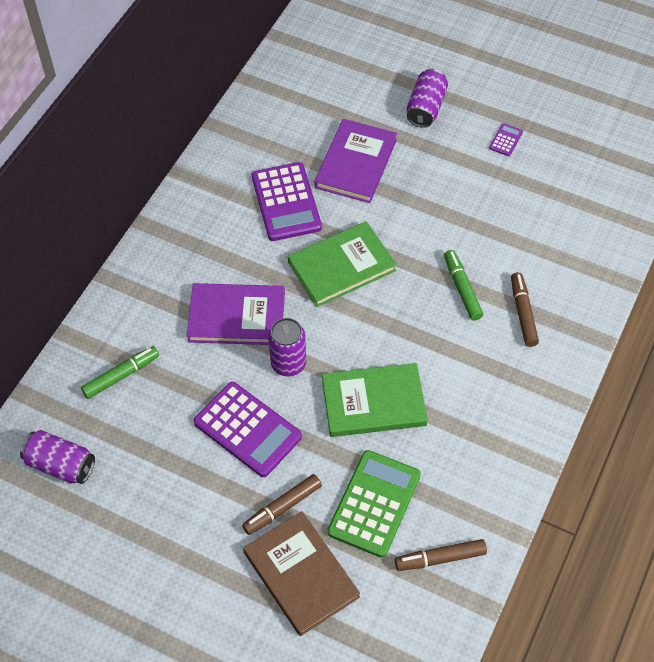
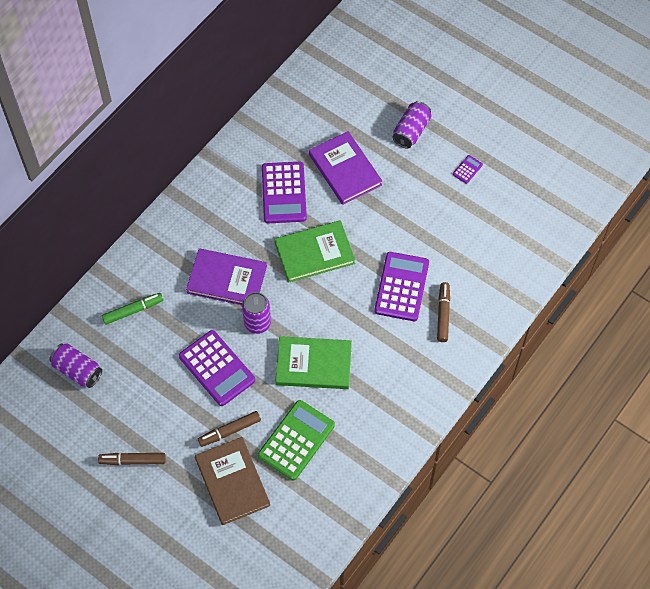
camera: 10 degrees right, 5 degrees up
(356, 163) = (345, 169): purple book -> purple book turned 60 degrees counterclockwise
(440, 558) = (334, 488): brown marker -> brown marker (132, 460)
(462, 288) = (402, 287): green marker -> purple calculator

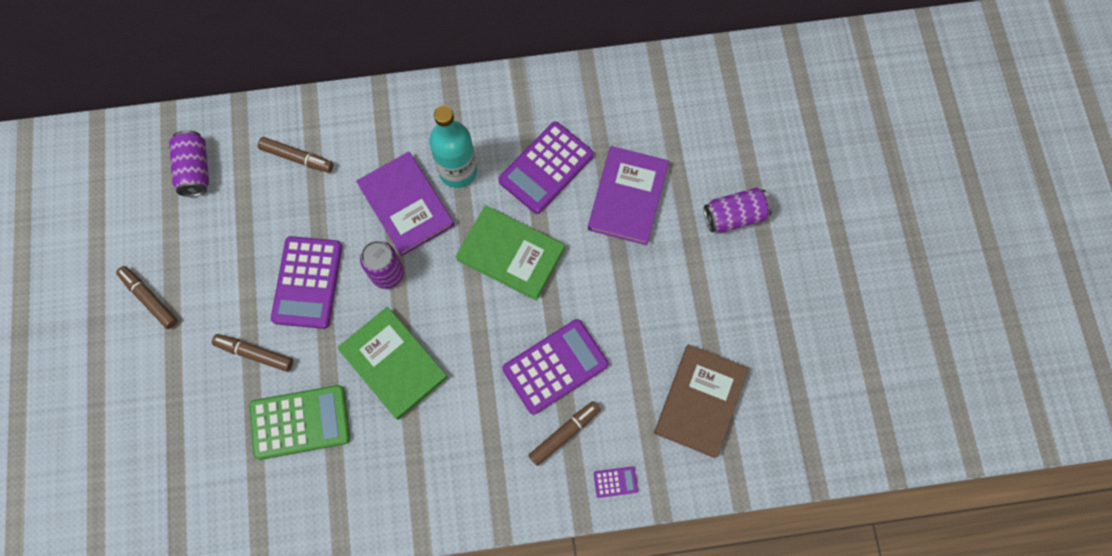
camera: 45 degrees right, 10 degrees up
(133, 310) = (297, 158): green marker -> brown marker
(232, 482) = (206, 405): brown book -> brown book (700, 401)
(236, 237) = (458, 171): none -> turquoise bottle
(467, 169) = (749, 307): purple calculator -> purple calculator (615, 482)

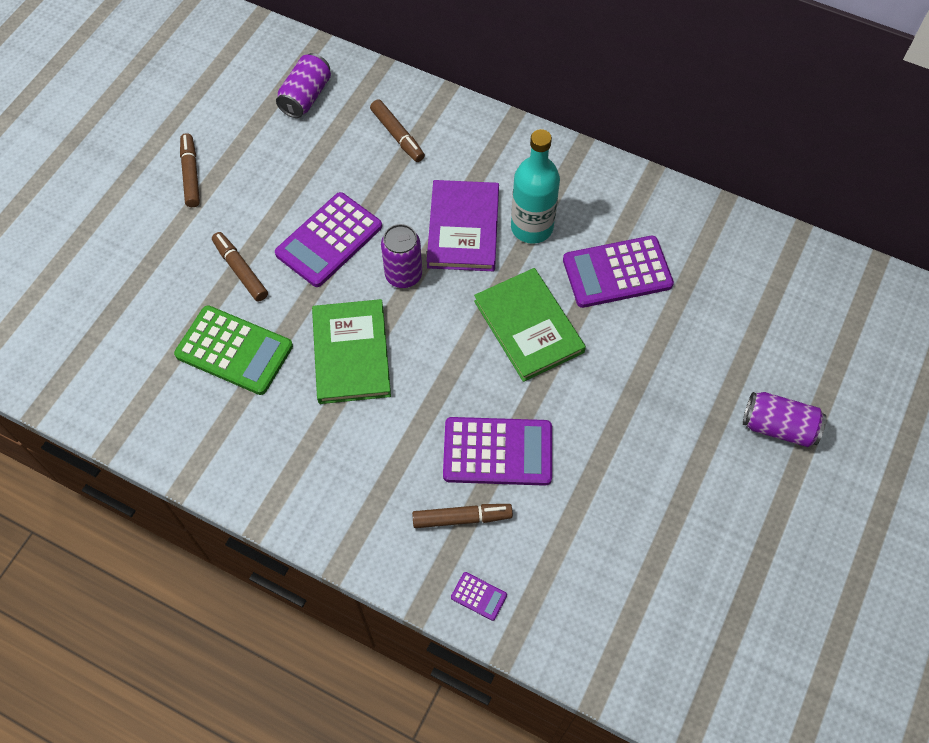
camera: 35 degrees right, 10 degrees down
(628, 197) = (679, 344): purple book -> none
(700, 401) = (619, 578): brown book -> none

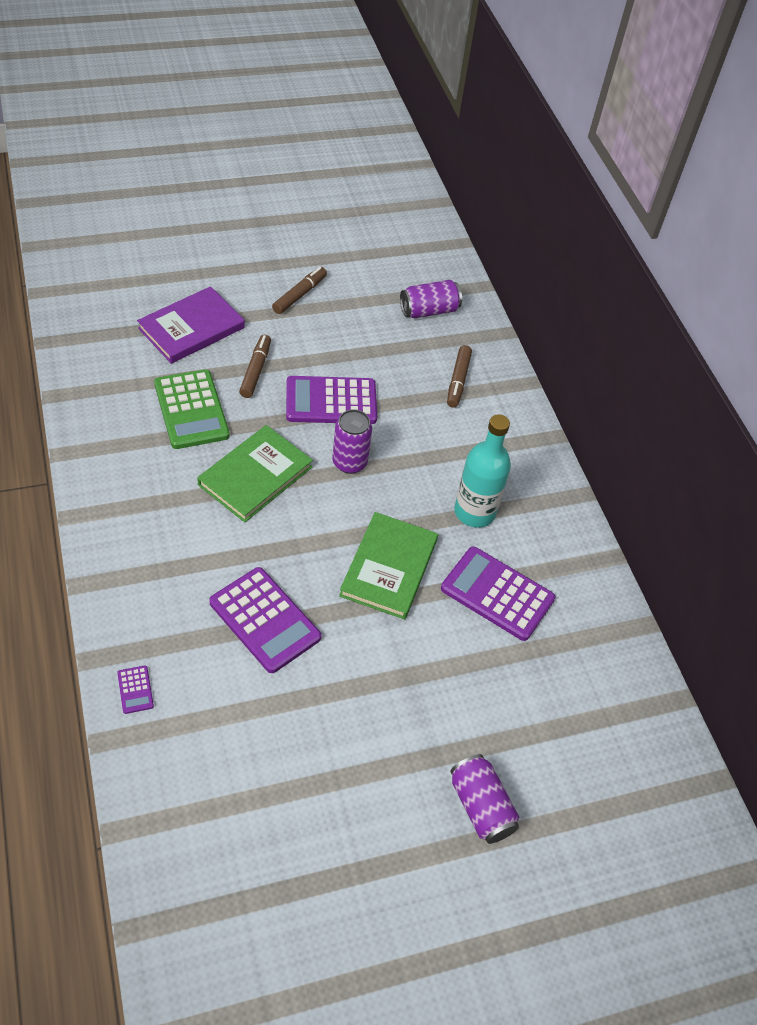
camera: 40 degrees right, 10 degrees down
(462, 518) = (189, 635): brown marker -> none
(463, 228) = (426, 471): purple book -> purple book (191, 328)

